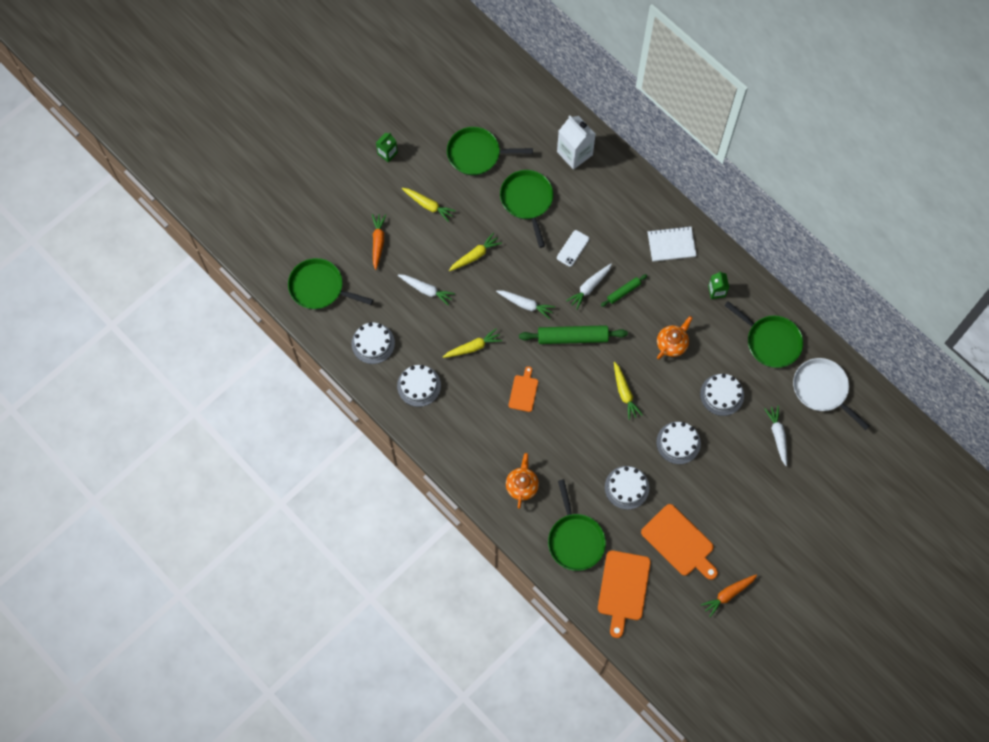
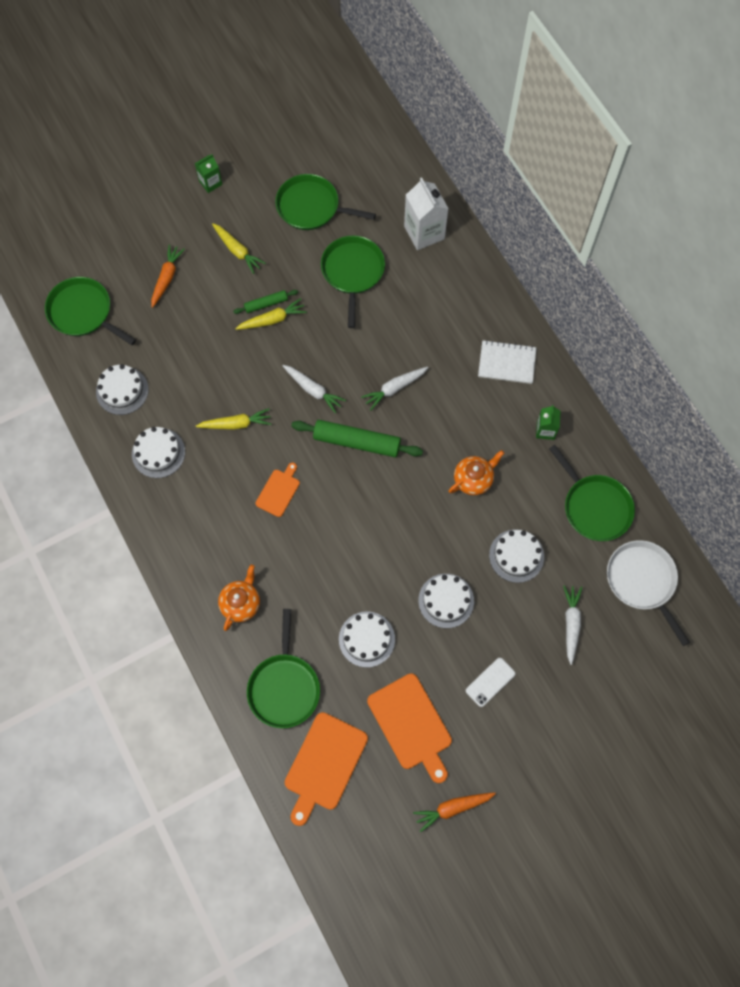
camera: 15 degrees right, 0 degrees up
(426, 290) = (203, 345): white carrot -> none
(572, 248) = (389, 339): white phone -> white phone (490, 682)
(623, 292) = (433, 403): green rolling pin -> green rolling pin (266, 304)
(624, 393) = (399, 523): yellow carrot -> none

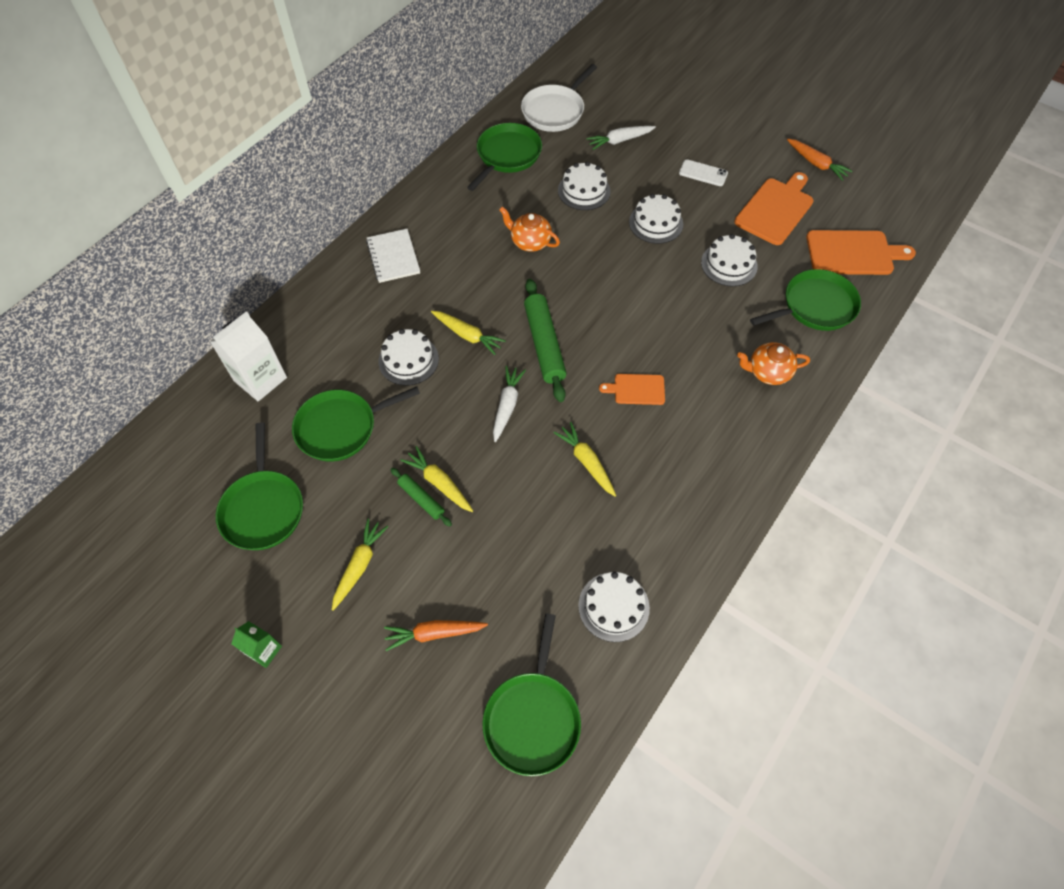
camera: 115 degrees left, 10 degrees down
(158, 453) = (665, 525): white cake -> white cake (408, 360)
(394, 388) = (468, 335): white carrot -> yellow carrot
(545, 430) = (451, 208): green carton -> none

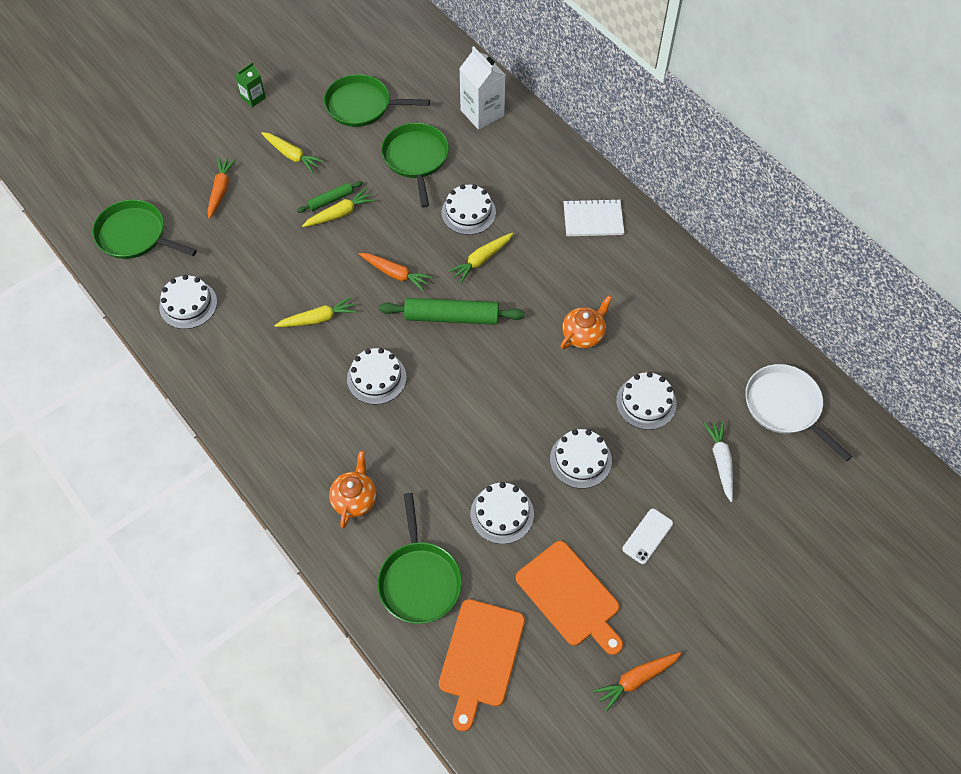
camera: 105 degrees right, 0 degrees up
(507, 156) = (716, 341): green pan -> none
(507, 406) = (395, 274): white carrot -> orange carrot
(636, 389) = (376, 378): orange cutting board -> white cake

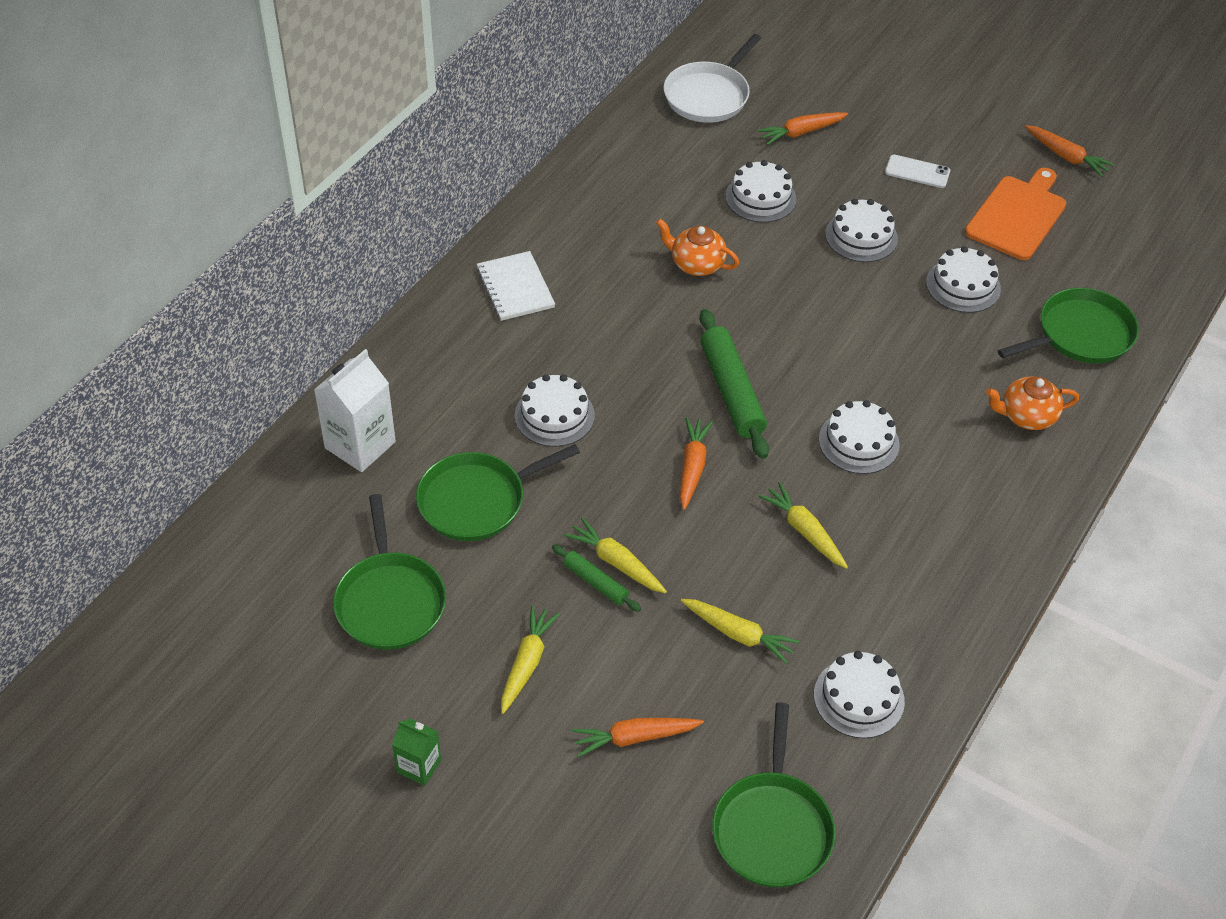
camera: 110 degrees left, 10 degrees down
(480, 657) = (1124, 268): orange cutting board -> none
(481, 260) = (629, 383): yellow carrot -> yellow carrot (738, 634)
(720, 461) = (801, 132): white carrot -> orange carrot

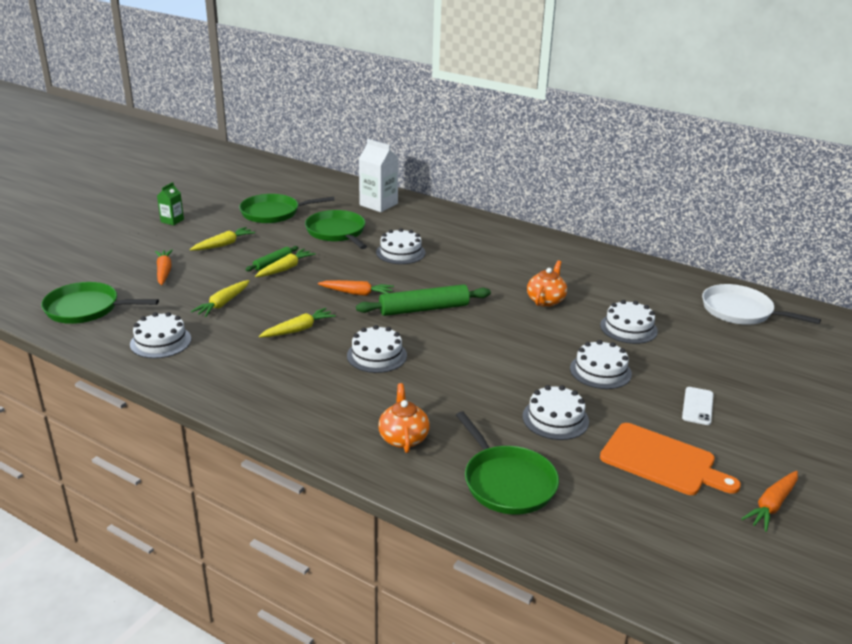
camera: 90 degrees right, 20 degrees down
(515, 288) = (506, 242): white notebook -> none
(526, 663) = (223, 244): yellow carrot -> yellow carrot turned 60 degrees counterclockwise
(801, 132) = (718, 350): orange carrot -> none

